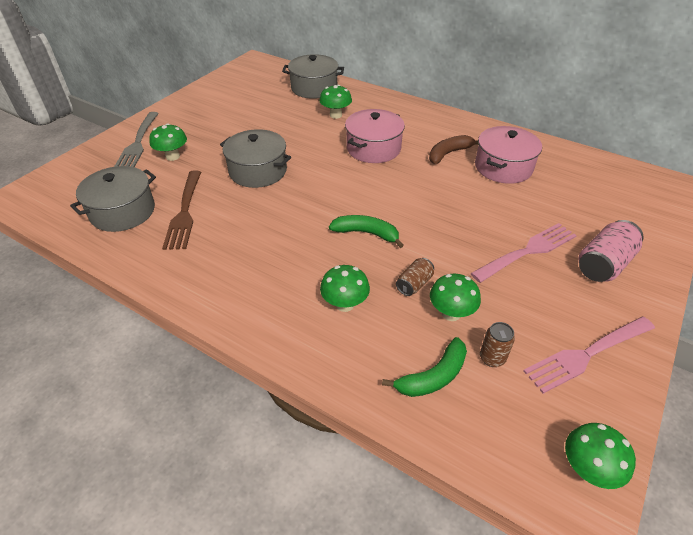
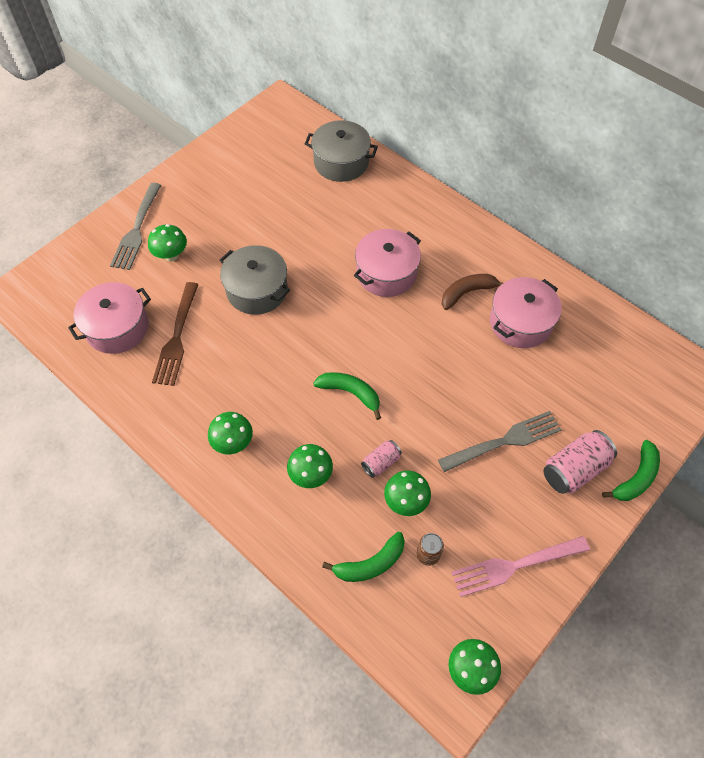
camera: 10 degrees right, 15 degrees up
(123, 211) = (117, 327): grey pot -> pink pot
(335, 115) = (356, 213): green mushroom -> green mushroom (233, 443)
(414, 284) = (381, 462): brown can -> pink can
(527, 252) = (503, 442): pink fork -> grey fork
(663, 263) = (636, 478): none -> green banana

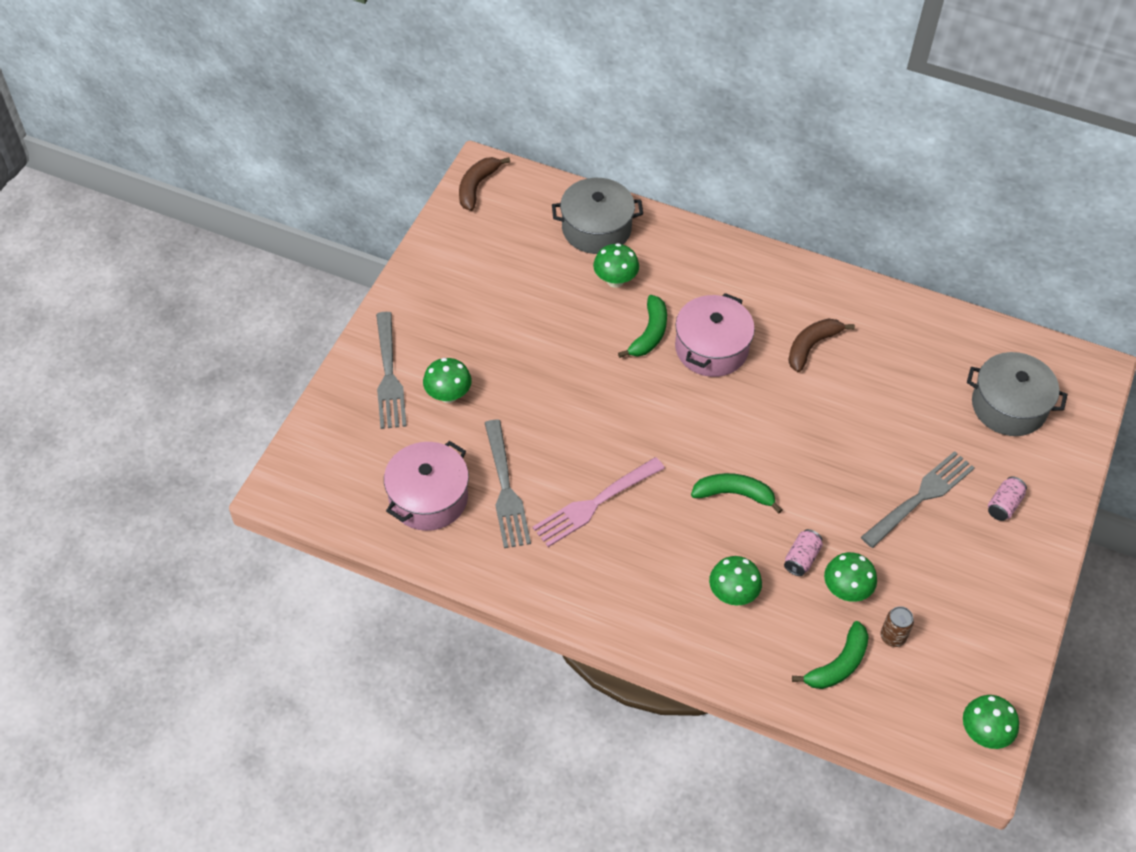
camera: 20 degrees left, 5 degrees down
(177, 336) = (505, 488): brown fork -> grey fork
(233, 443) = (630, 586): green mushroom -> green mushroom (615, 280)
(257, 290) = (572, 408): grey pot -> grey pot (1009, 406)
(269, 112) = (477, 186): none -> brown banana
(516, 565) = (985, 619): pink fork -> pink fork (595, 503)
(520, 322) = (883, 364): pink pot -> none
(574, 469) = (1004, 505): pink can -> pink can, size x0.57
(636, 478) = (1068, 495): green banana -> green banana (649, 333)

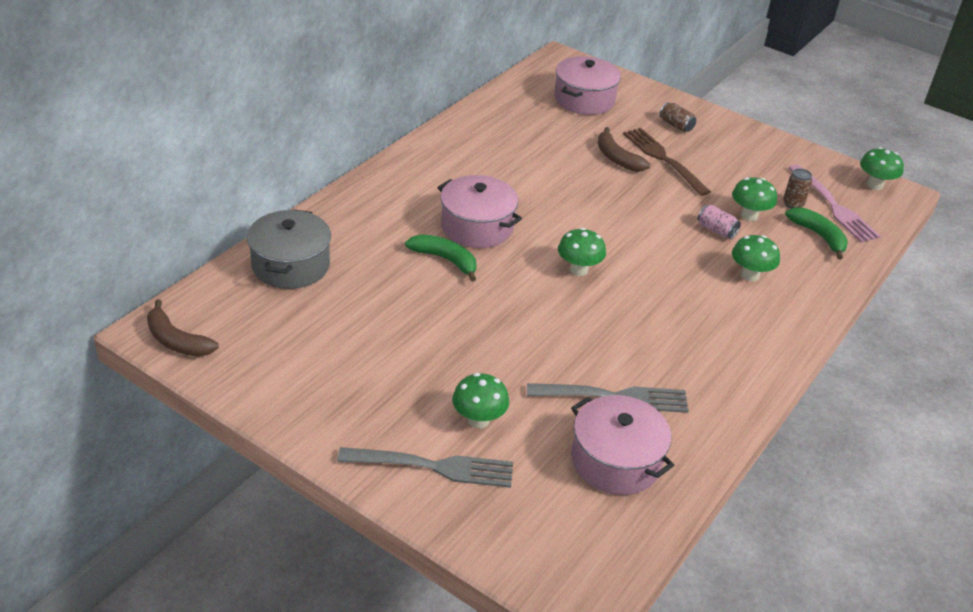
camera: 80 degrees left, 15 degrees down
(595, 503) = (641, 337): pink fork -> pink fork (833, 206)
(615, 280) = (367, 267): green mushroom -> green mushroom (578, 270)
(734, 494) = (645, 251): green banana -> none
(811, 346) = (494, 173): brown banana -> brown banana (617, 158)
(920, 498) = (664, 159): grey fork -> brown fork
(1004, 505) = (676, 125): pink can -> brown can
(1009, 406) = (584, 99): grey pot -> pink pot

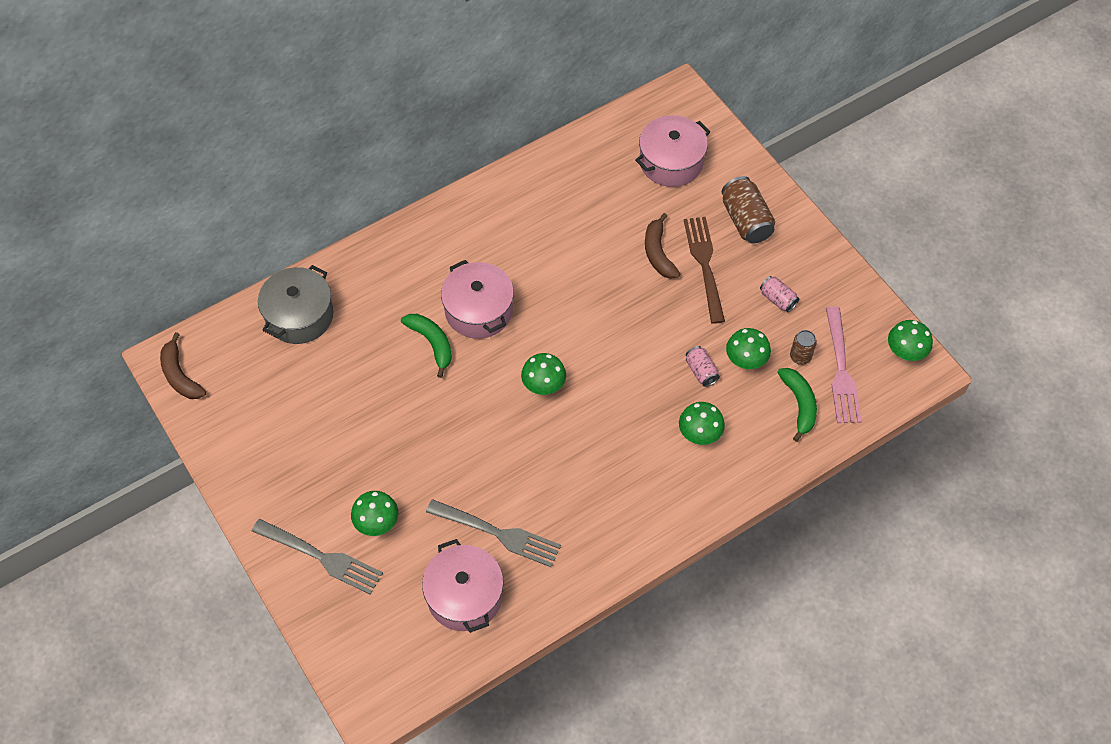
camera: 25 degrees right, 20 degrees up
(676, 125) = (746, 220): brown can -> brown can, size x1.74
(743, 170) = (777, 299): none -> pink can

